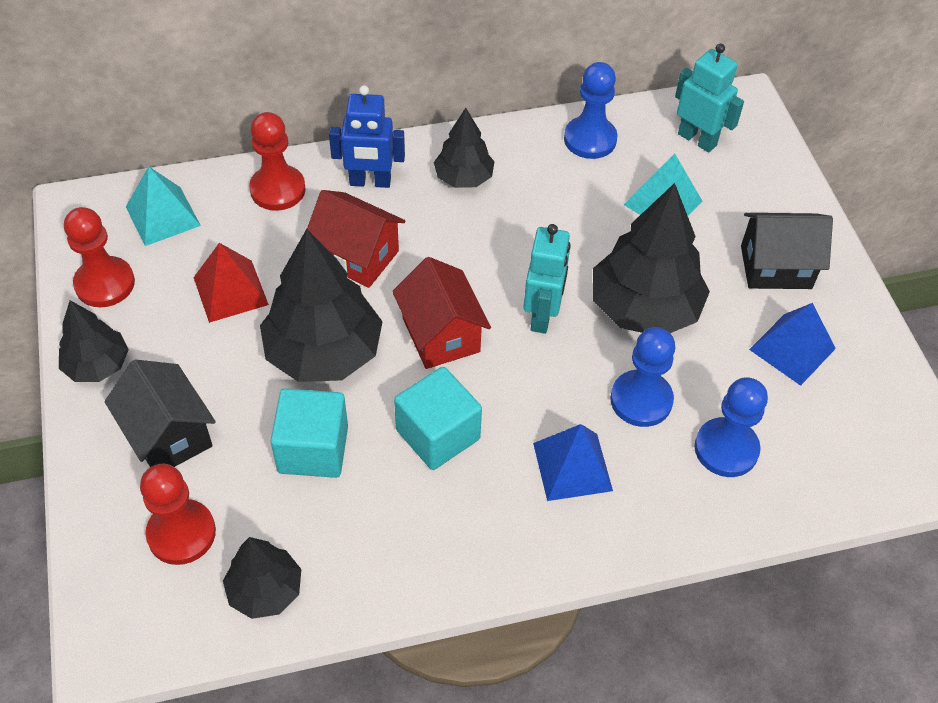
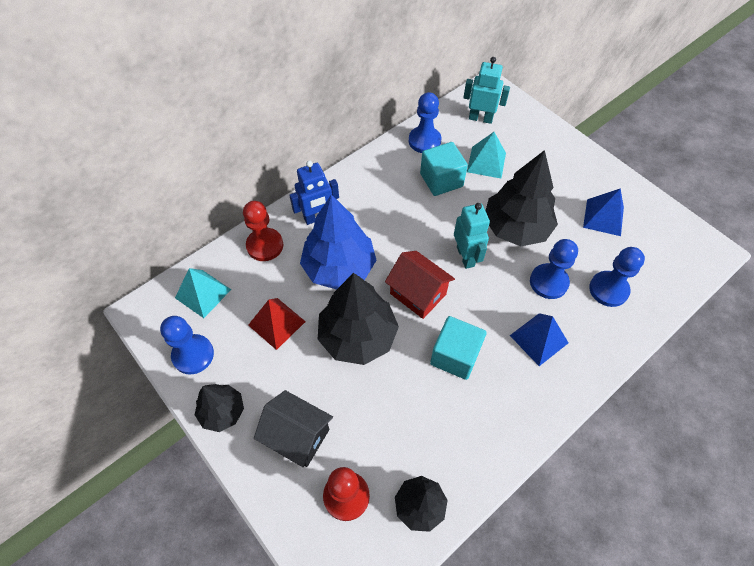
camera: 25 degrees left, 5 degrees up
(105, 284) = (193, 355): red pawn -> blue pawn
(313, 449) = (390, 400): turquoise cube -> turquoise cube (441, 180)
(357, 256) = (339, 267): red house -> blue tree
(464, 178) = (370, 192): black tree -> none
(776, 267) = (566, 174): black house -> none

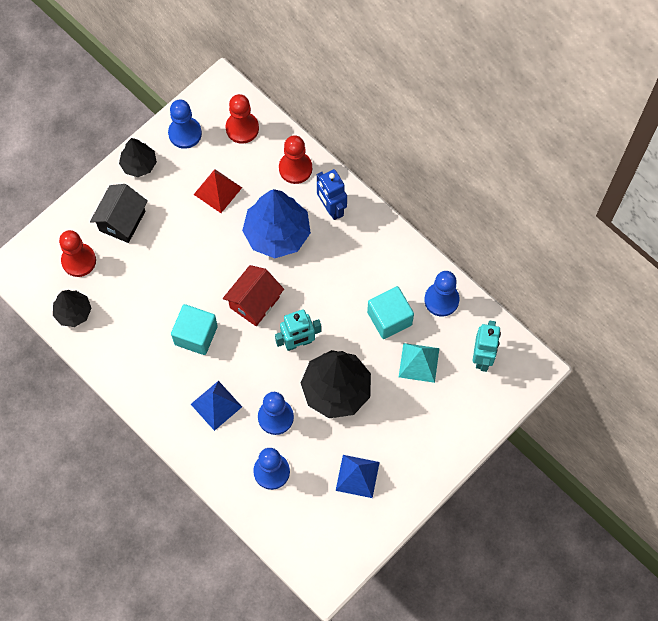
camera: 85 degrees right, 10 degrees up
(203, 293) = (242, 128): turquoise pyramid -> red pawn
(357, 336) = (209, 256): black tree -> none

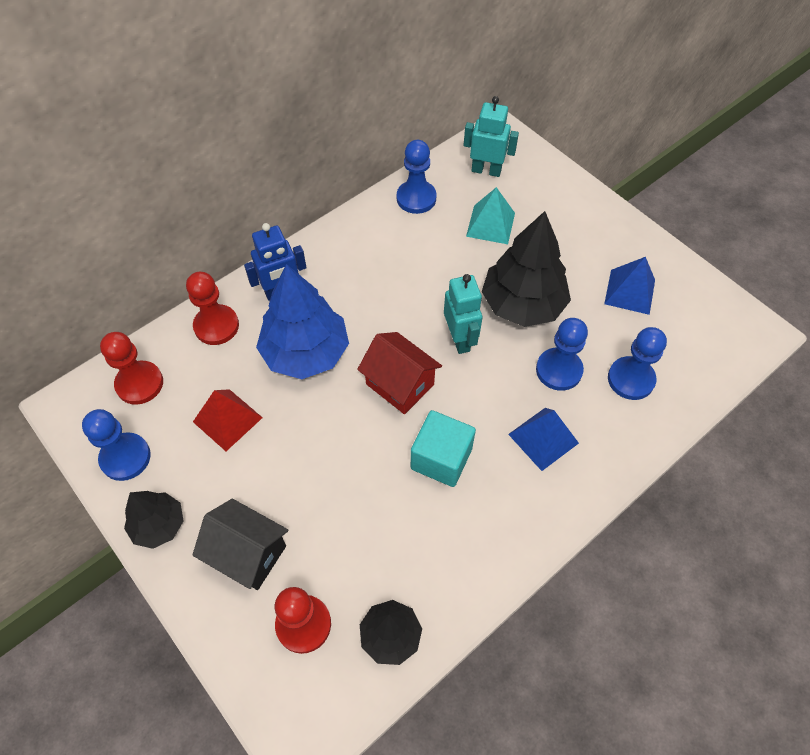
camera: 85 degrees left, 10 degrees down
(389, 318) = (434, 246): turquoise cube -> none

